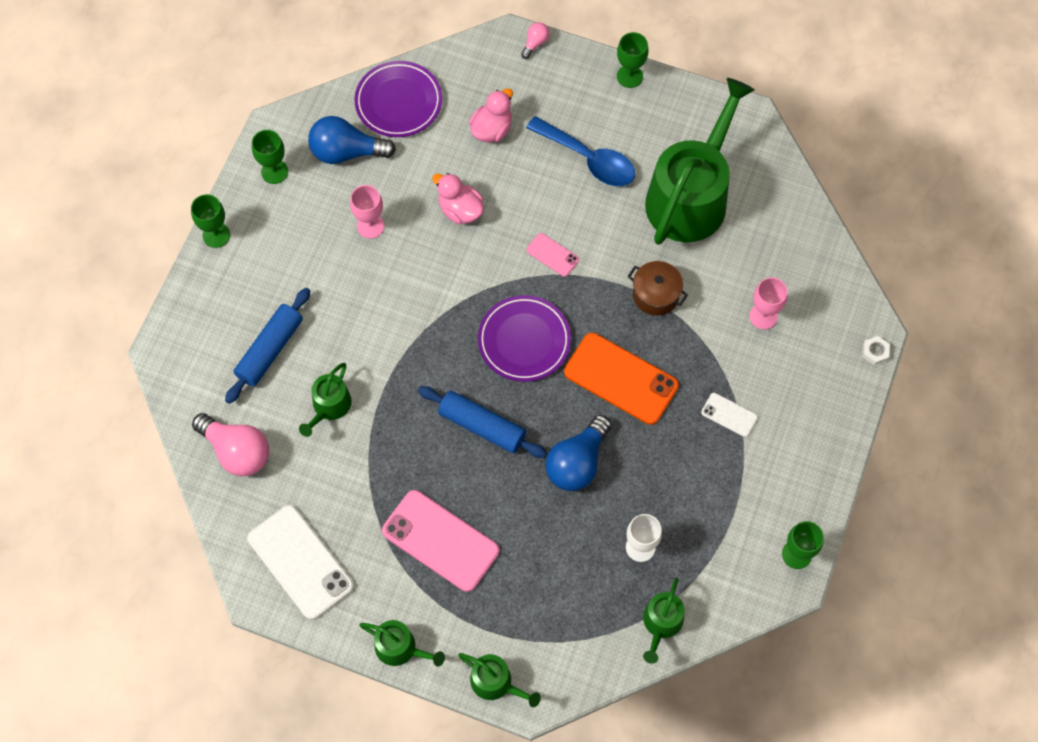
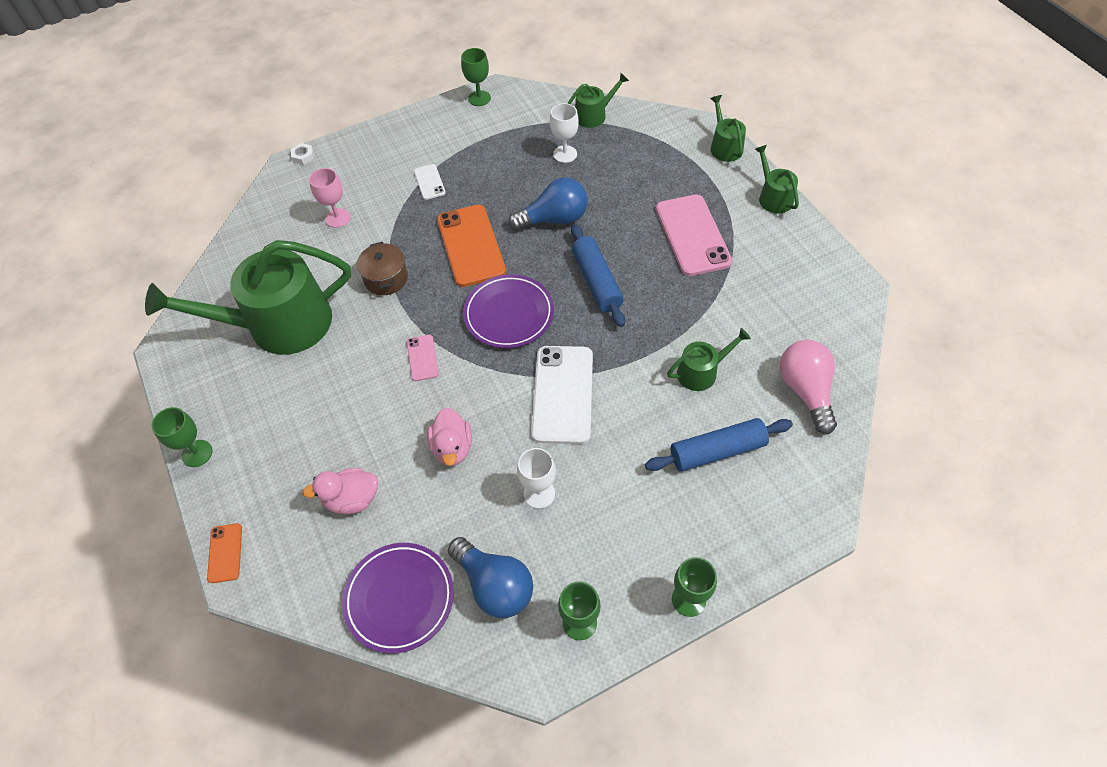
camera: 135 degrees left, 10 degrees down
(300, 562) = (808, 285): white phone -> white phone (563, 394)
(370, 226) = (539, 494): pink goblet -> white goblet
(535, 43) = (225, 553): pink light bulb -> orange phone
(588, 159) = (311, 410): blue spoon -> none

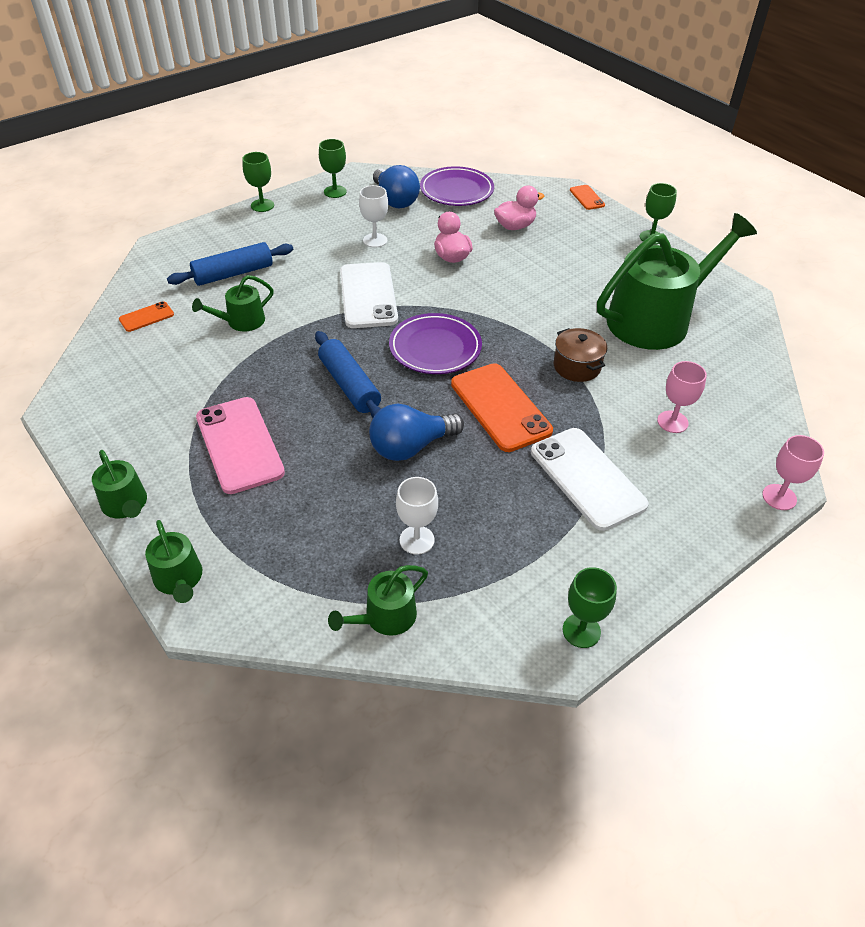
camera: 165 degrees right, 10 degrees down
(303, 156) = (779, 497): white nut -> pink goblet
(422, 358) = (504, 308): pink phone -> none
(429, 182) = (587, 478): white phone -> white phone, size x2.07
(495, 585) = (395, 200): blue light bulb -> blue light bulb turned 150 degrees counterclockwise
(805, 391) = (146, 317): pink light bulb -> orange phone

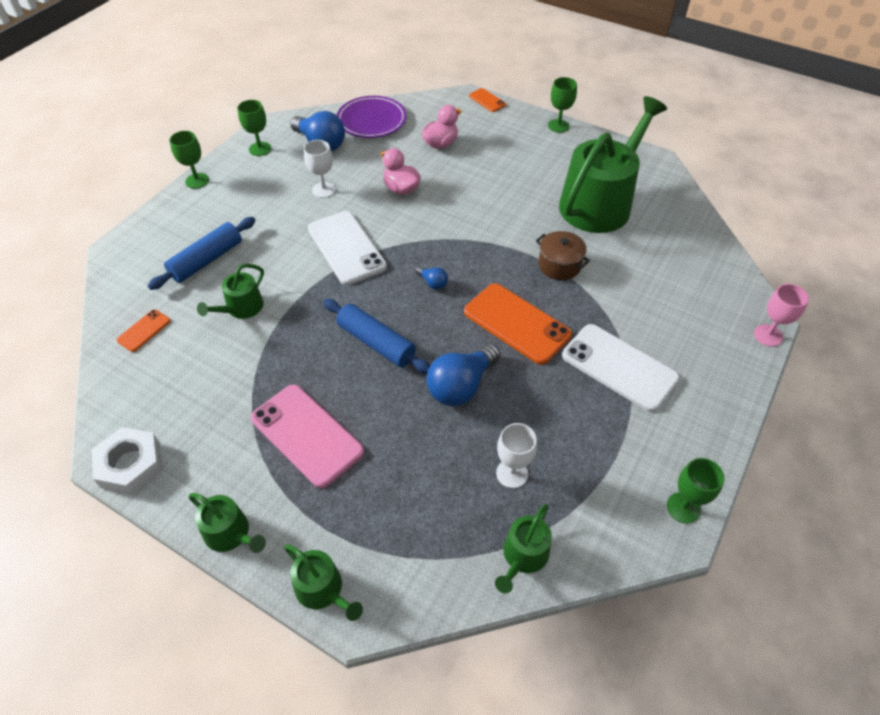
camera: 20 degrees left, 5 degrees up
(74, 421) = (130, 464): none -> white nut
(435, 348) = (432, 283): purple plate -> blue light bulb
(672, 422) = (658, 294): pink goblet -> none

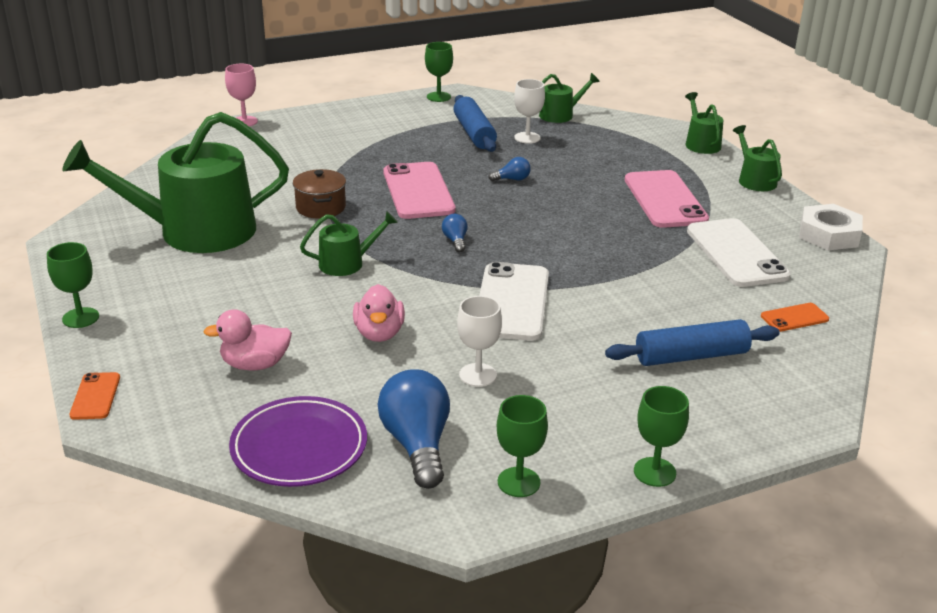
camera: 145 degrees left, 20 degrees down
(241, 308) = (673, 296): green watering can -> green watering can (347, 263)
(376, 343) = (556, 224): blue rolling pin -> blue rolling pin (474, 133)
(461, 386) = (512, 179): blue light bulb -> blue light bulb, size x0.48
(517, 323) = (418, 191): orange phone -> pink phone
(619, 367) = (378, 146): white phone -> white phone (736, 253)

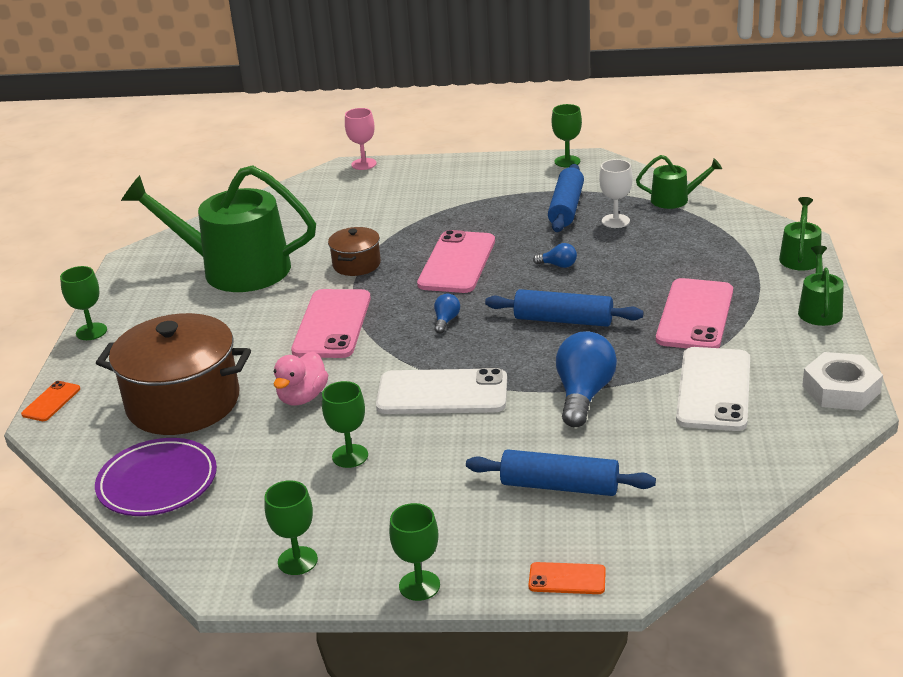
camera: 30 degrees right, 0 degrees up
(255, 364) = (183, 402): pink duck -> brown pot
(347, 263) = (332, 324): green watering can -> pink phone
(417, 444) = (247, 505): blue light bulb -> blue light bulb (583, 395)
(478, 375) = (350, 456): white goblet -> green goblet
(512, 302) = (442, 393): white phone -> white phone turned 60 degrees clockwise
(560, 222) = (563, 320): none -> blue rolling pin
(794, 318) = (705, 472): orange phone -> orange phone (567, 579)

